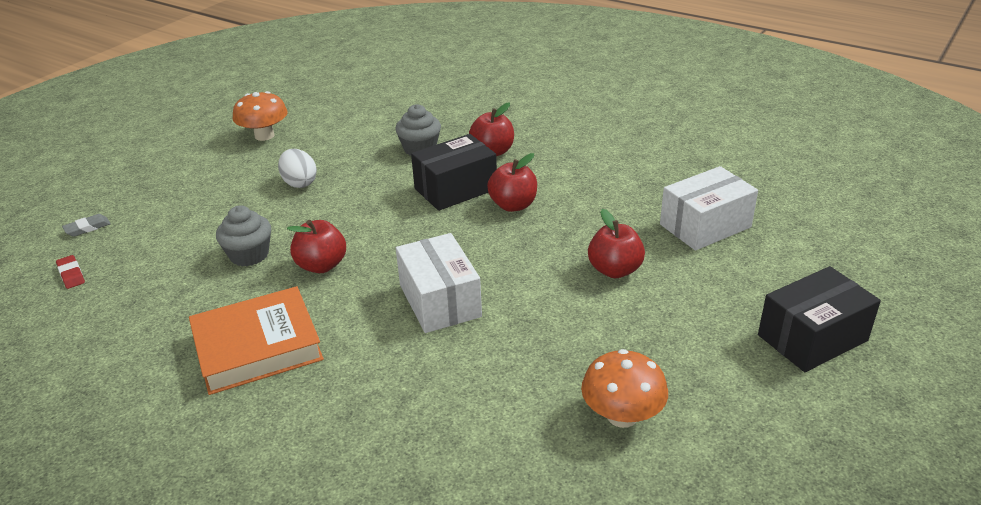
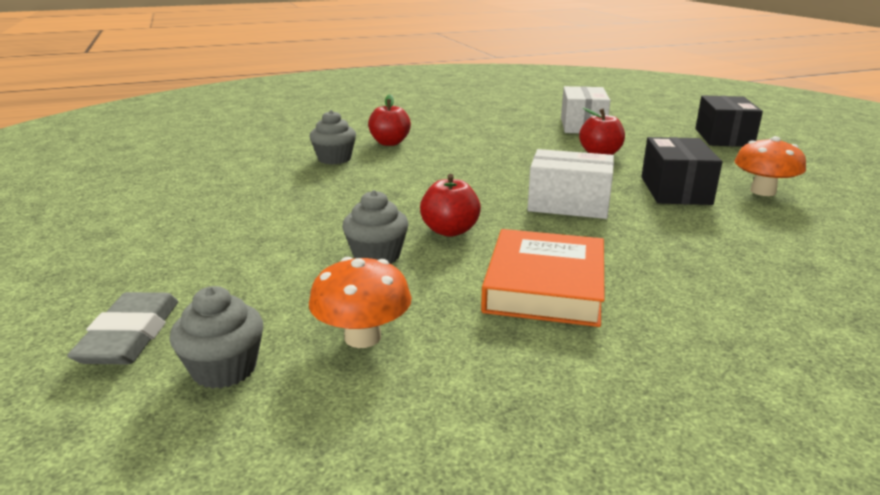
camera: 55 degrees left, 10 degrees down
(71, 274) = (224, 369): red eraser -> grey cupcake
(87, 228) = (130, 336): grey eraser -> grey eraser, size x1.95
(264, 135) = (163, 202): orange mushroom -> orange mushroom (362, 337)
(299, 183) = (290, 208): white egg -> none
(455, 189) = (419, 164): black box -> black box (675, 190)
(513, 205) = (475, 156): red apple -> none

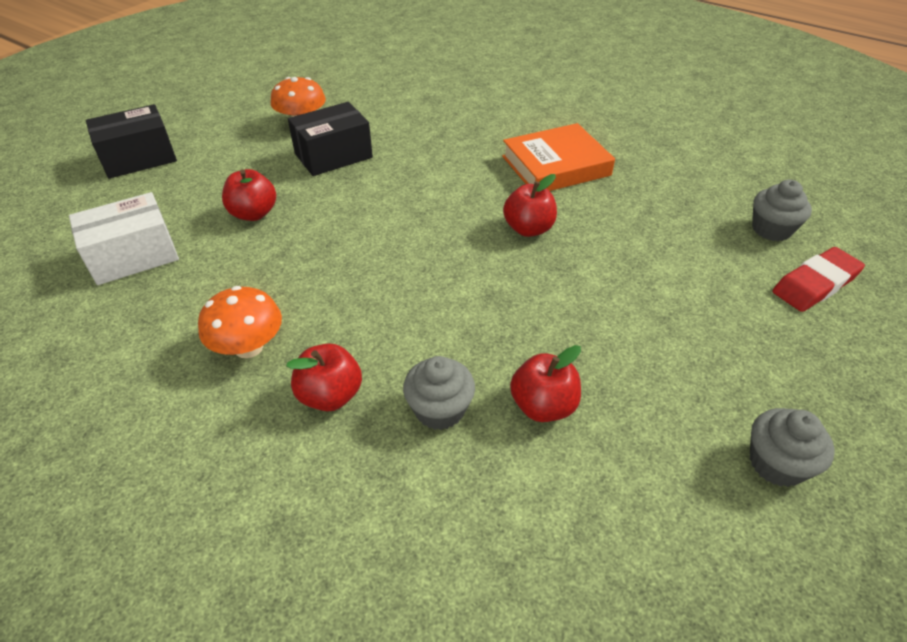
camera: 125 degrees left, 20 degrees up
(130, 336) = (815, 284): grey eraser -> red eraser
(285, 179) = (543, 406): none -> red apple
(362, 337) = (686, 201): orange mushroom -> orange mushroom (248, 347)
(377, 256) = (606, 243): grey cupcake -> grey cupcake (776, 463)
(568, 204) = (415, 193): white box -> none

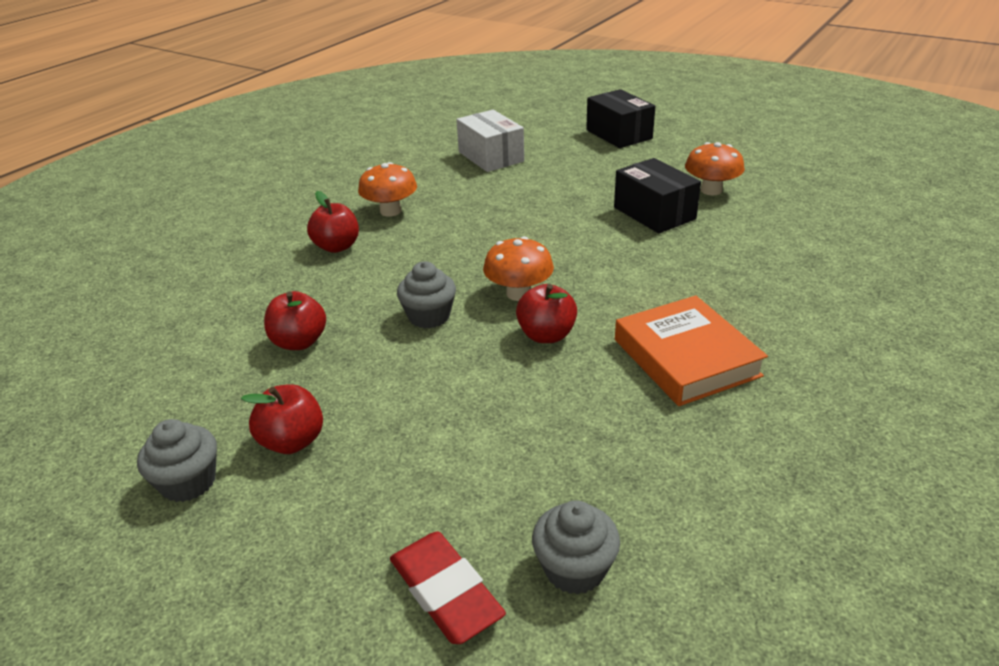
camera: 90 degrees right, 10 degrees down
(254, 213) = (549, 190): red apple -> red apple (292, 441)
(439, 409) = (310, 292): grey cupcake -> grey cupcake (429, 316)
(461, 242) = (519, 293): none -> orange mushroom

